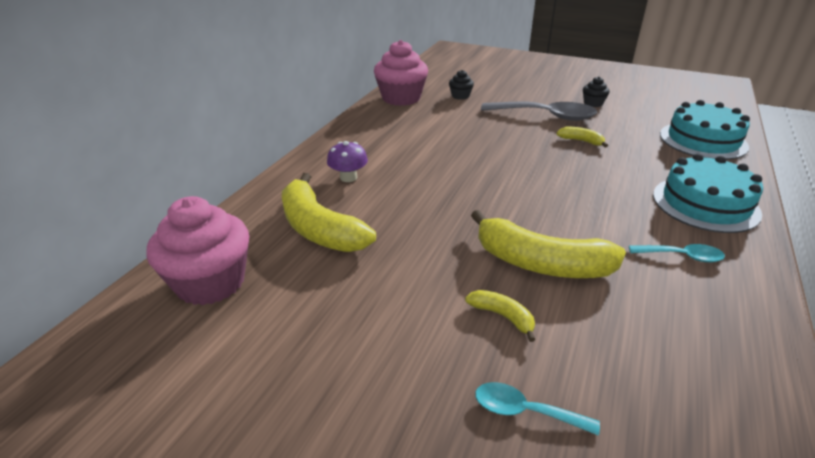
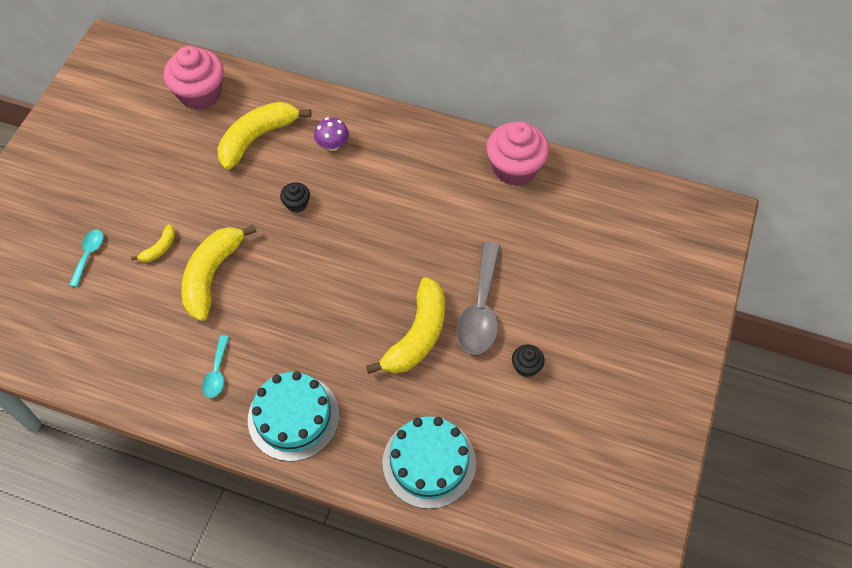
camera: 85 degrees right, 25 degrees up
(460, 96) = (530, 225): black cupcake -> black cupcake (296, 204)
(581, 141) = (417, 335): yellow banana -> yellow banana, size x2.17

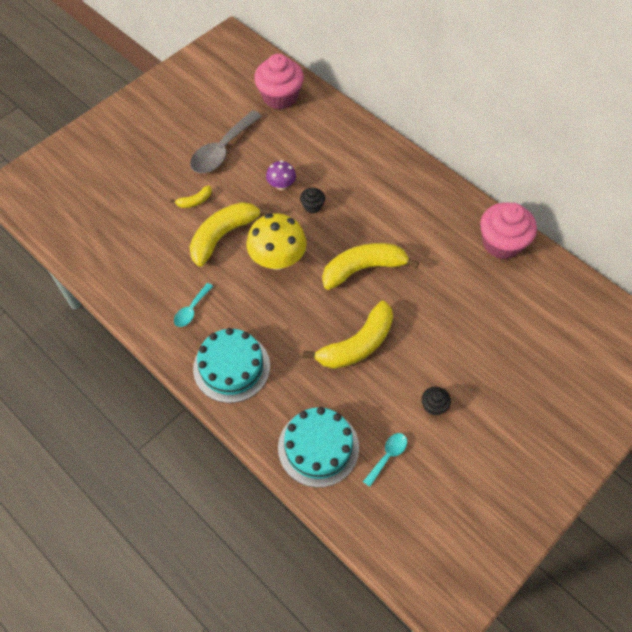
camera: 25 degrees right, 0 degrees up
(89, 255) = (143, 186): turquoise spoon -> turquoise spoon (387, 456)
(257, 138) = (306, 145): yellow banana -> yellow banana (363, 269)
(286, 277) = (277, 259): none -> yellow mushroom
(332, 145) = (362, 171): purple mushroom -> purple mushroom (281, 185)
(480, 309) = (418, 345): grey spoon -> grey spoon (222, 150)

